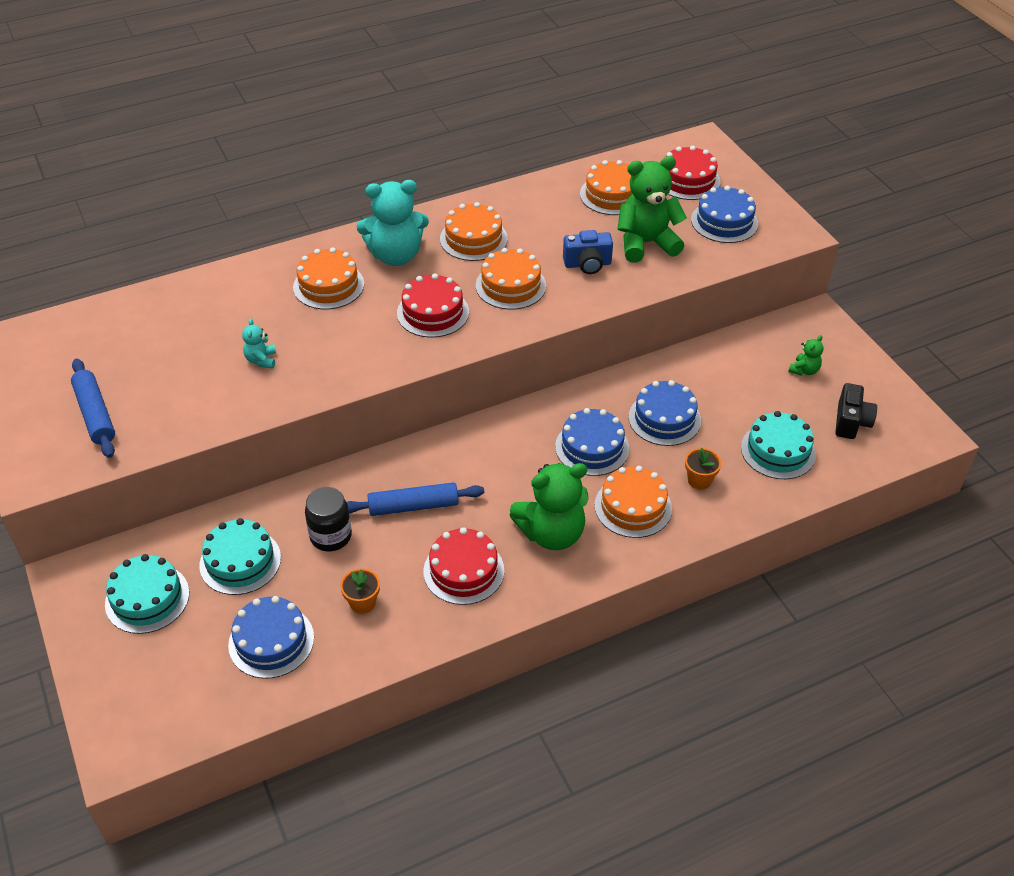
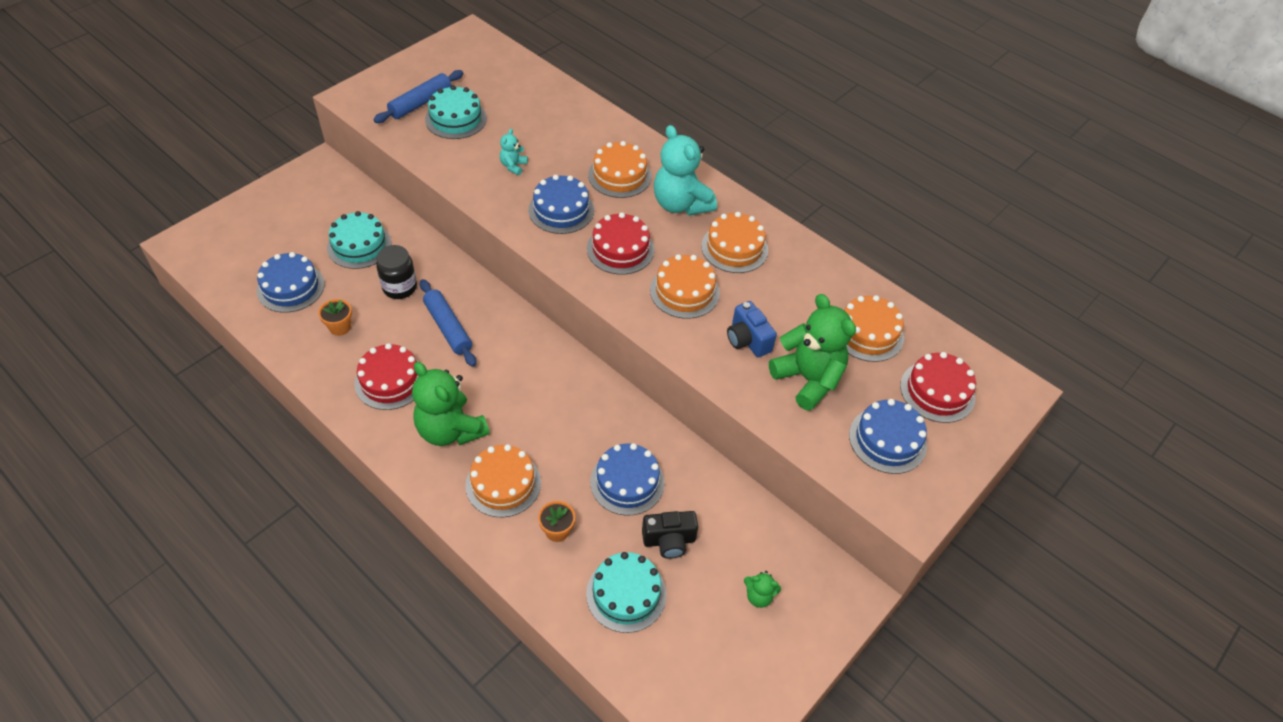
camera: 65 degrees right, 5 degrees up
(147, 598) = (312, 209): turquoise cake -> turquoise cake (456, 119)
(261, 360) = (513, 166): turquoise teddy bear -> turquoise teddy bear turned 45 degrees counterclockwise
(592, 447) = (564, 433): blue cake -> blue cake (561, 210)
(851, 422) = (700, 659): black camera -> black camera (669, 541)

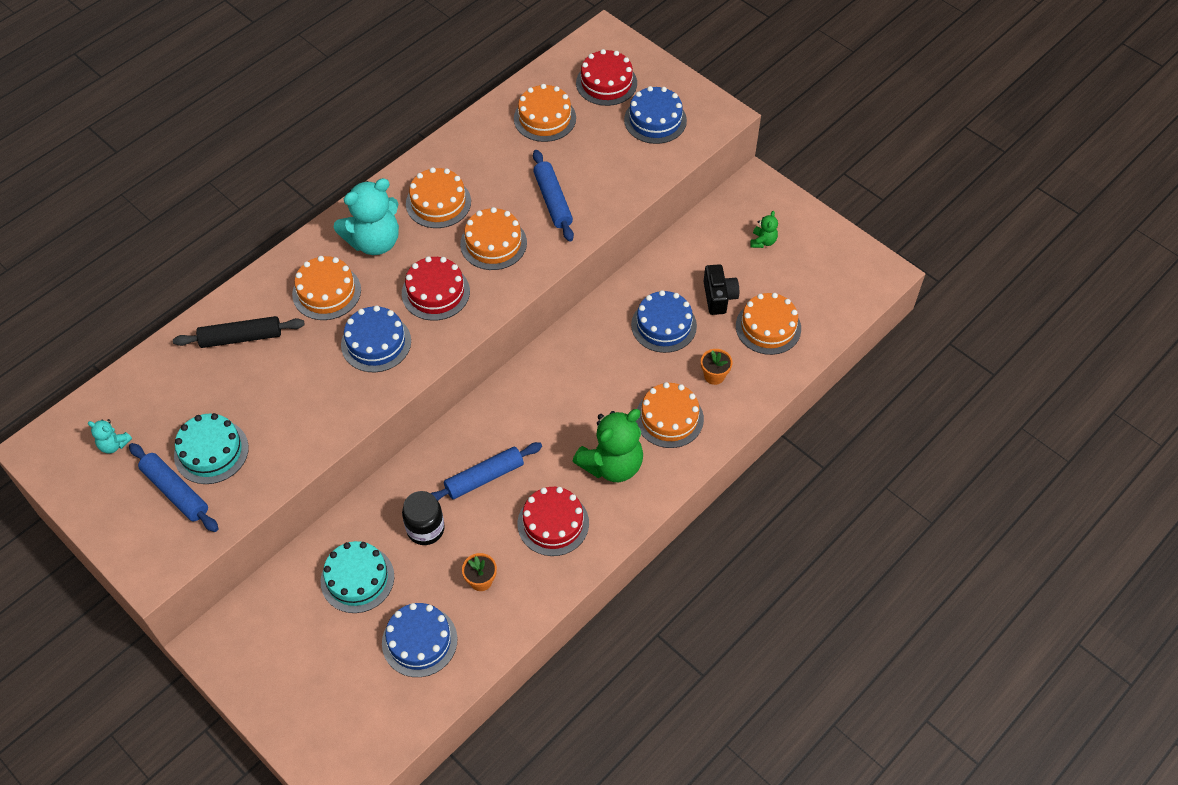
camera: 85 degrees left, 5 degrees up
(513, 166) = (302, 389): turquoise teddy bear -> turquoise teddy bear (114, 444)
(570, 127) = (241, 337): none -> black rolling pin
(626, 594) = (768, 327): turquoise cake -> orange cake
(747, 340) = (552, 200): blue camera -> blue rolling pin
(808, 379) = (595, 163): green teddy bear -> none

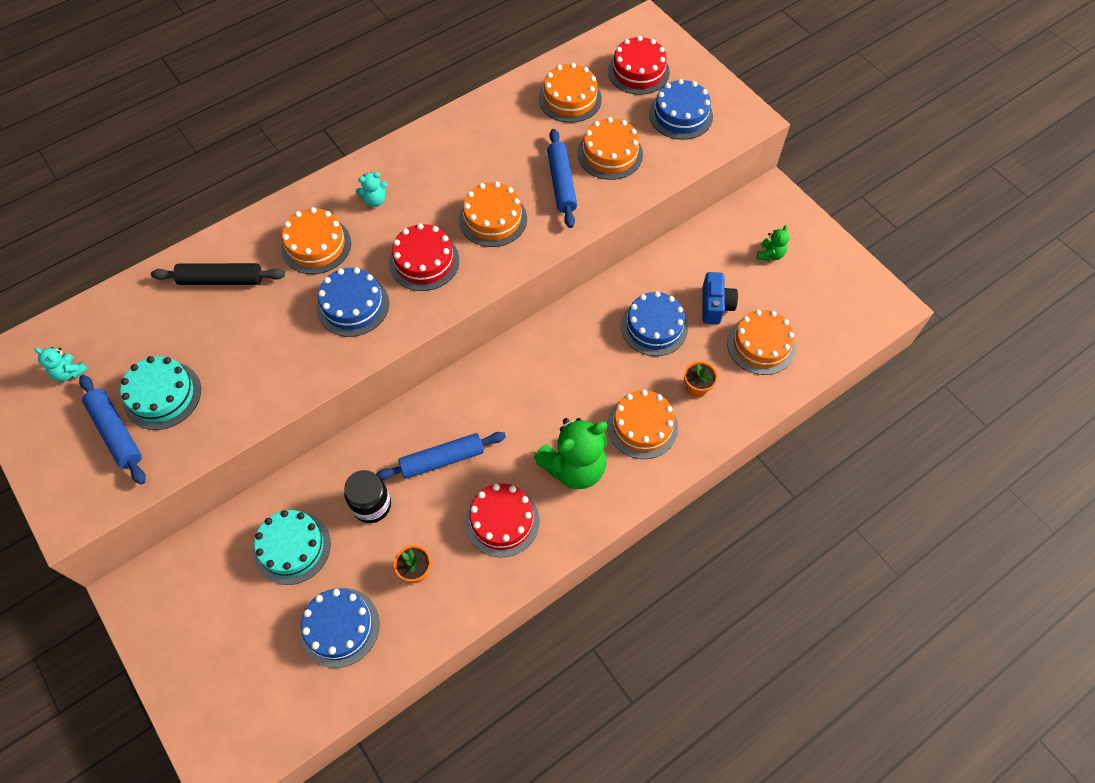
camera: 10 degrees right, 5 degrees up
(374, 241) = (375, 200): turquoise teddy bear -> turquoise teddy bear, size x0.46
(438, 202) = (446, 169): orange cake -> orange cake (610, 154)
(719, 297) = (715, 306): black camera -> blue camera

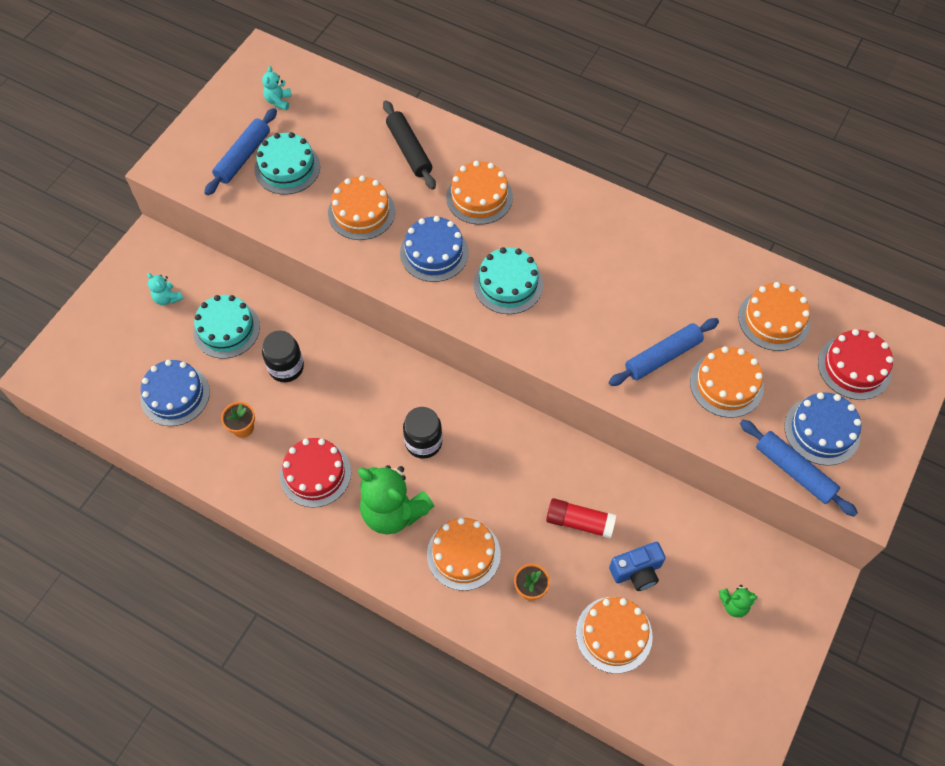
camera: 65 degrees right, 0 degrees up
(375, 200) = (551, 216): turquoise teddy bear -> turquoise teddy bear (167, 298)
(424, 261) = (508, 284): red cake -> turquoise cake
(442, 460) = (351, 401): blue rolling pin -> blue rolling pin (794, 471)
(493, 219) = (586, 317): orange cake -> orange cake (361, 212)
(519, 415) = (423, 442): none -> black jar
(654, 327) = (579, 522): blue cake -> red glue stick

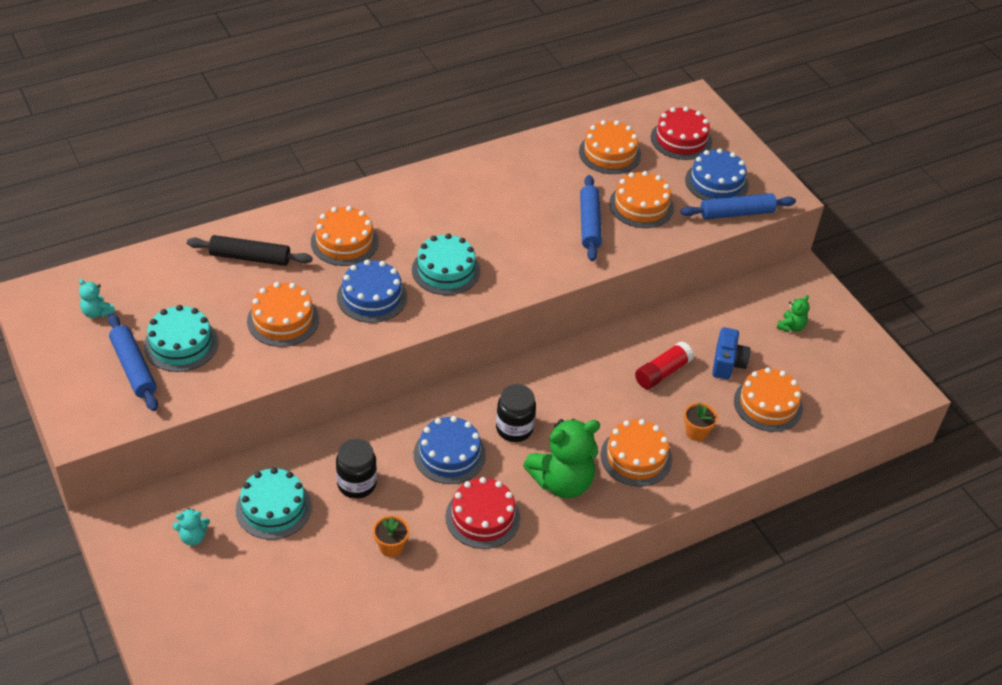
camera: 60 degrees left, 15 degrees down
(175, 395) = (309, 582): blue cake -> blue cake (449, 454)

